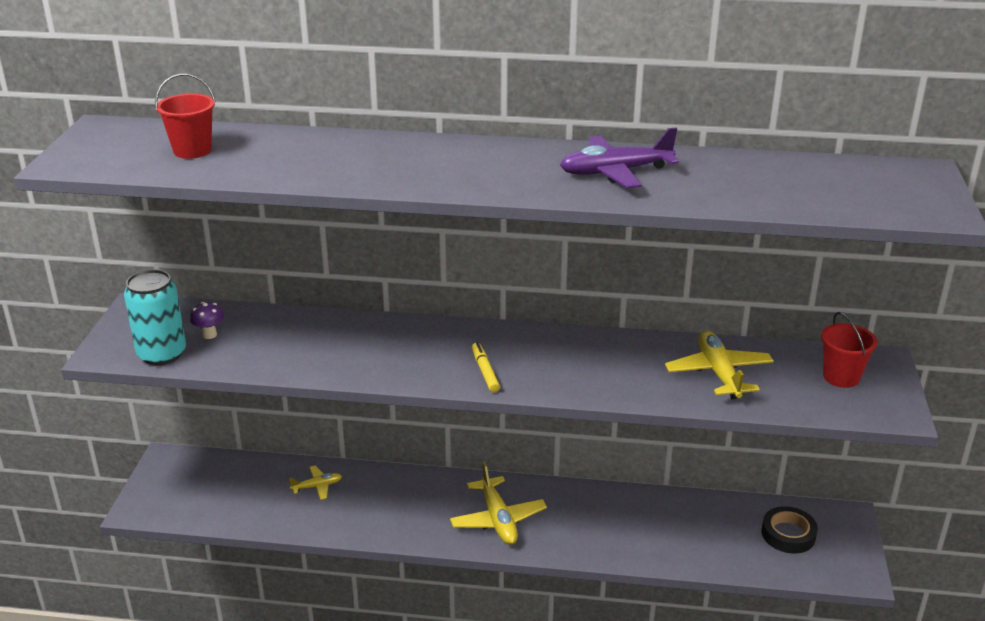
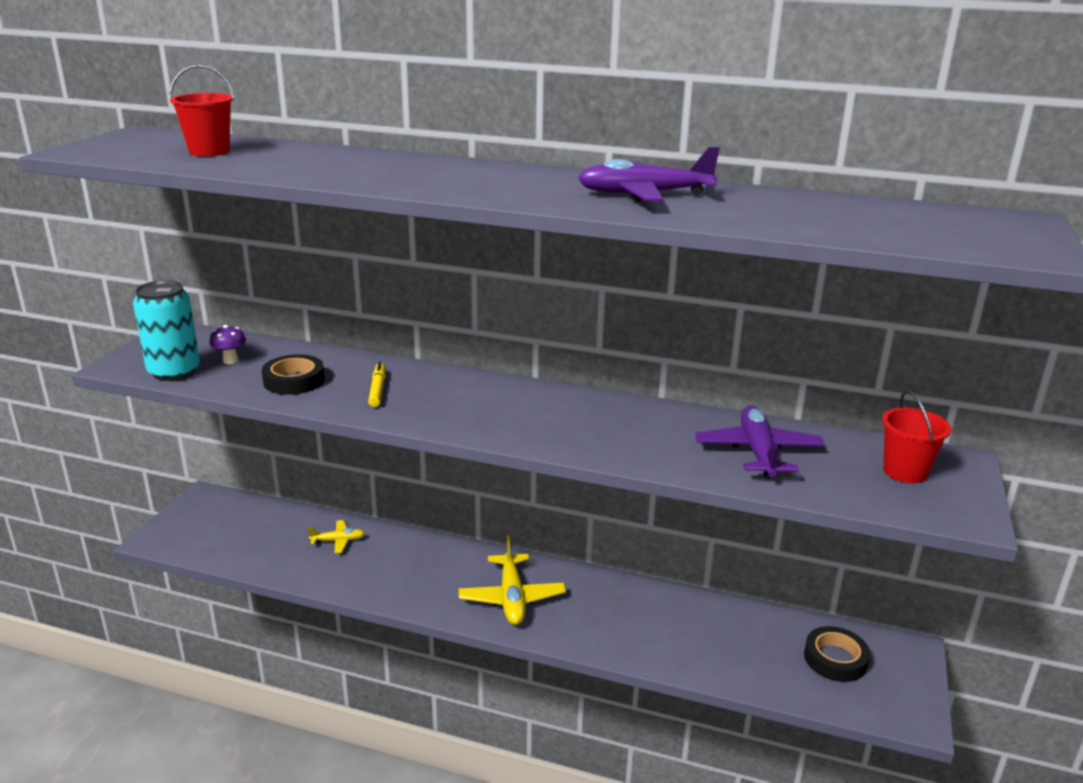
camera: 10 degrees right, 5 degrees down
(282, 350) = (294, 380): none -> black tape
(485, 371) = (494, 422): yellow marker -> yellow marker (377, 389)
(718, 373) = (757, 452): yellow plane -> purple plane

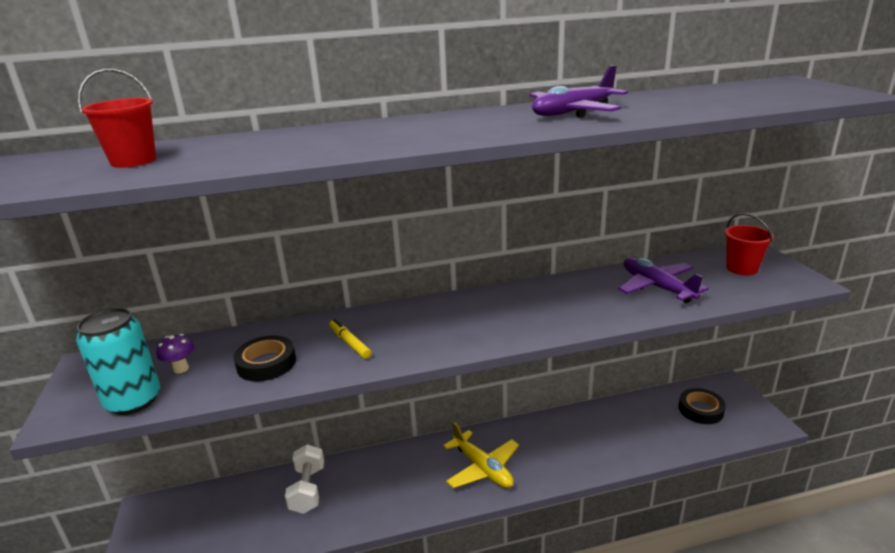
camera: 30 degrees left, 0 degrees up
(338, 541) = (308, 490): yellow plane -> white dumbbell

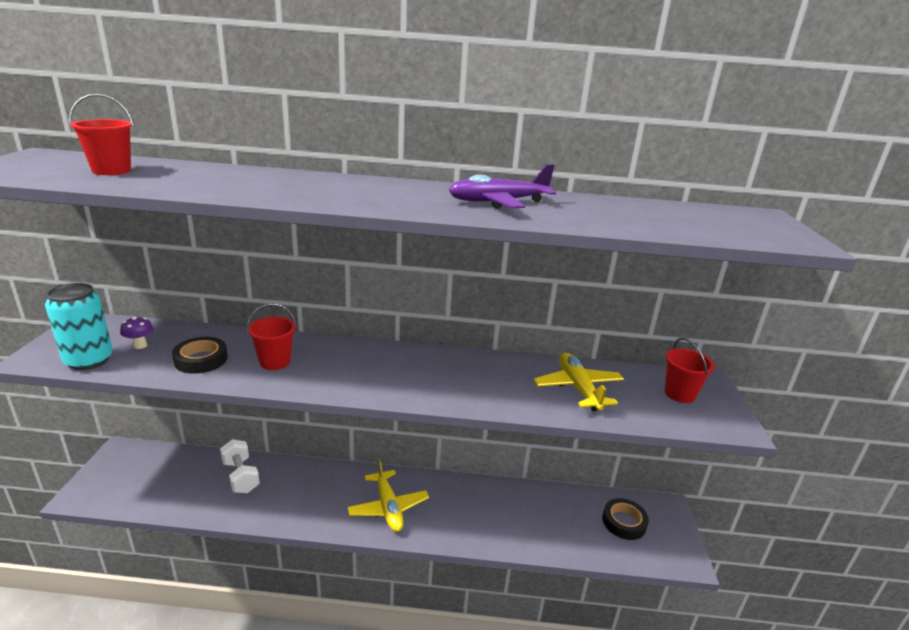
camera: 15 degrees right, 0 degrees up
(308, 490) = (241, 476): white dumbbell -> white dumbbell turned 45 degrees counterclockwise
(350, 343) = (275, 362): yellow marker -> red bucket
(657, 287) = (578, 388): purple plane -> yellow plane

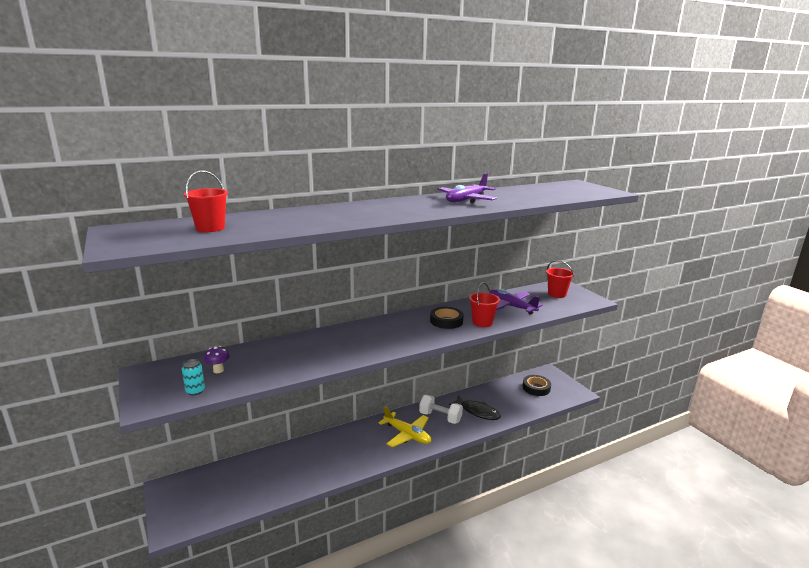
camera: 30 degrees left, 5 degrees down
(89, 360) = (195, 391): turquoise can -> turquoise can, size x0.50
(201, 359) = (279, 363): black tape -> black tape (446, 321)
(241, 476) = (288, 460): white dumbbell -> white dumbbell (440, 417)
(275, 362) = (330, 348): red bucket -> red bucket (482, 322)
(505, 519) = (477, 412): none -> black fish
(578, 388) = (511, 306): yellow plane -> purple plane

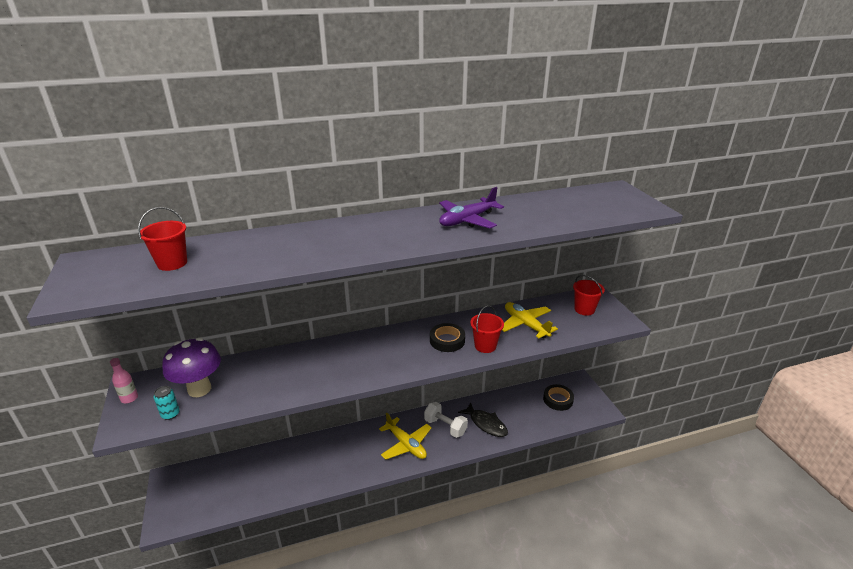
camera: 10 degrees right, 10 degrees up
(145, 382) = (129, 398): none -> pink bottle
(218, 370) = (199, 389): purple mushroom -> purple mushroom, size x2.21
(511, 306) = (525, 325): purple plane -> yellow plane

